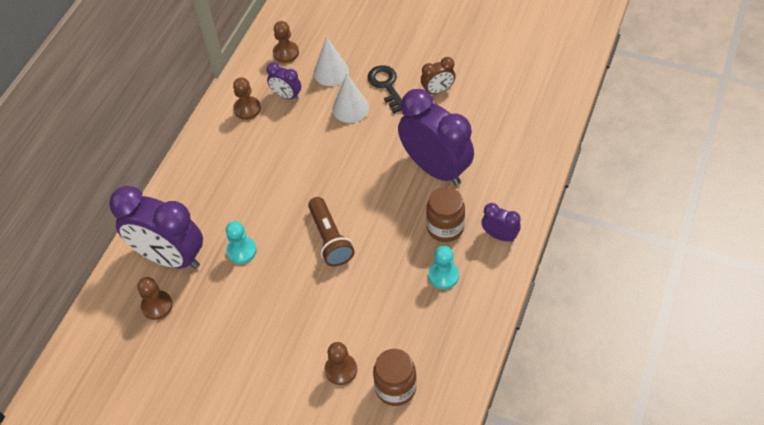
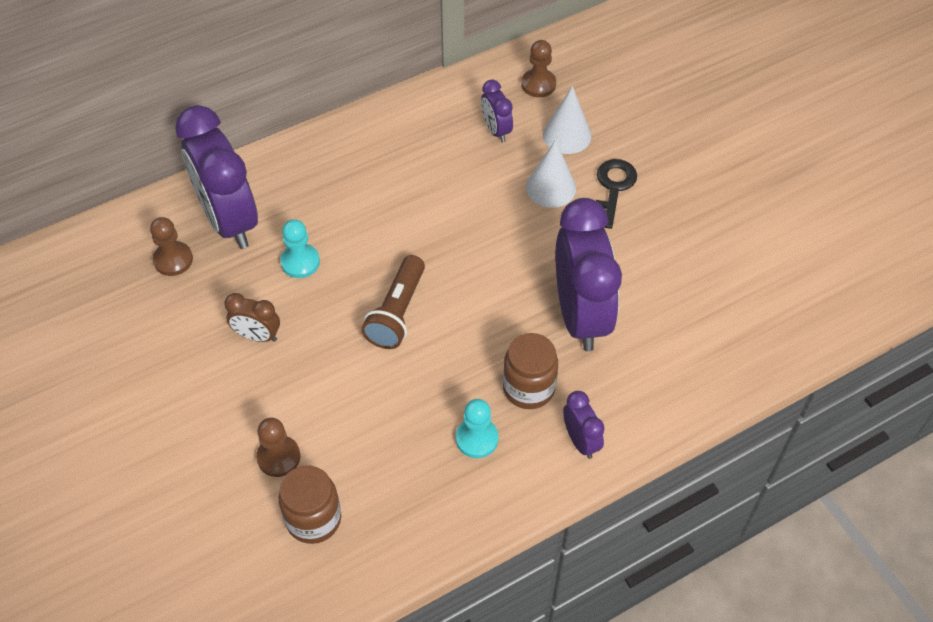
camera: 35 degrees right, 0 degrees up
(247, 109) = (443, 118): brown pawn -> none
(438, 90) = (666, 231): brown clock -> brown clock (257, 336)

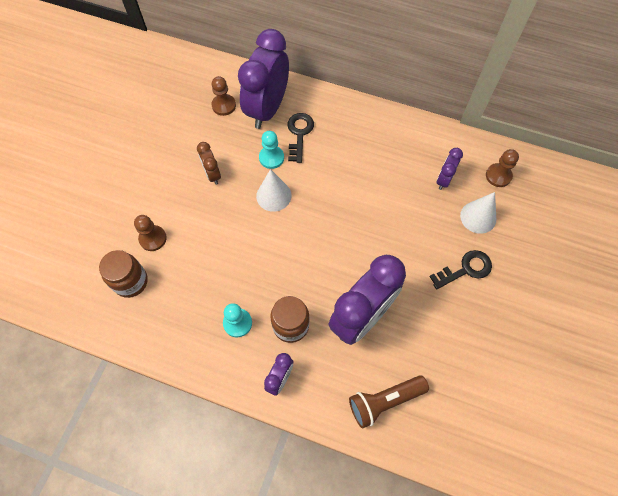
camera: 50 degrees right, 10 degrees up
(298, 214) = (299, 134): none -> black key
(397, 312) = (281, 225): brown flashlight -> brown flashlight (384, 401)
(551, 187) = (433, 236): white cone -> white cone (273, 195)

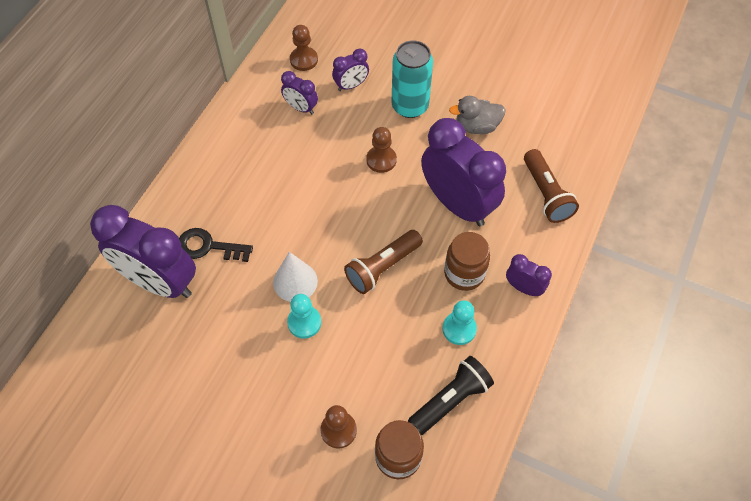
camera: 85 degrees left, 5 degrees down
(175, 318) = (450, 400): none -> black flashlight
(212, 174) = (251, 354): brown clock -> none
(224, 105) = (140, 337): brown pawn -> brown pawn (381, 160)
(271, 158) = (239, 281): turquoise pawn -> turquoise pawn (304, 322)
(291, 258) = (382, 267): none -> brown flashlight
(454, 332) = (477, 126): none -> grey duck
(465, 269) = (410, 106): black key -> turquoise can
(478, 217) = (351, 85): white cone -> purple clock

